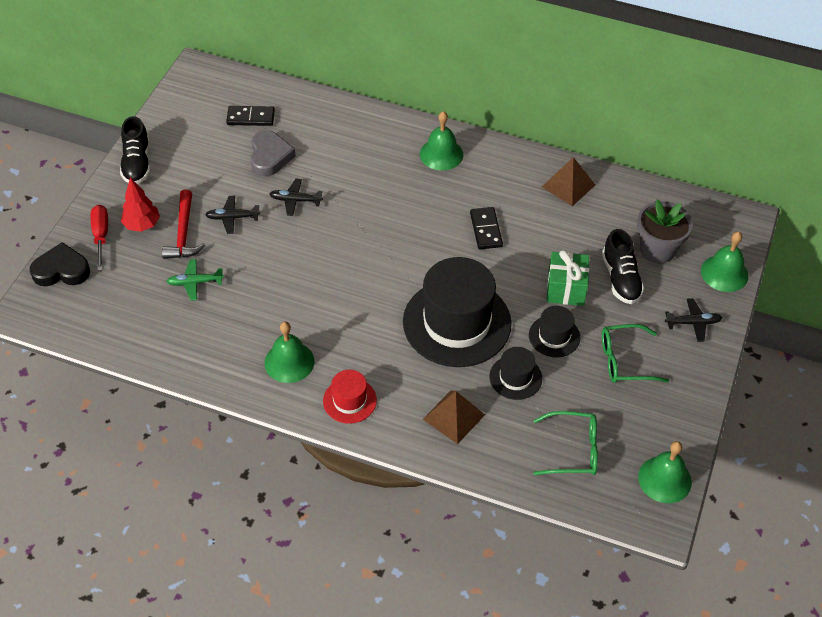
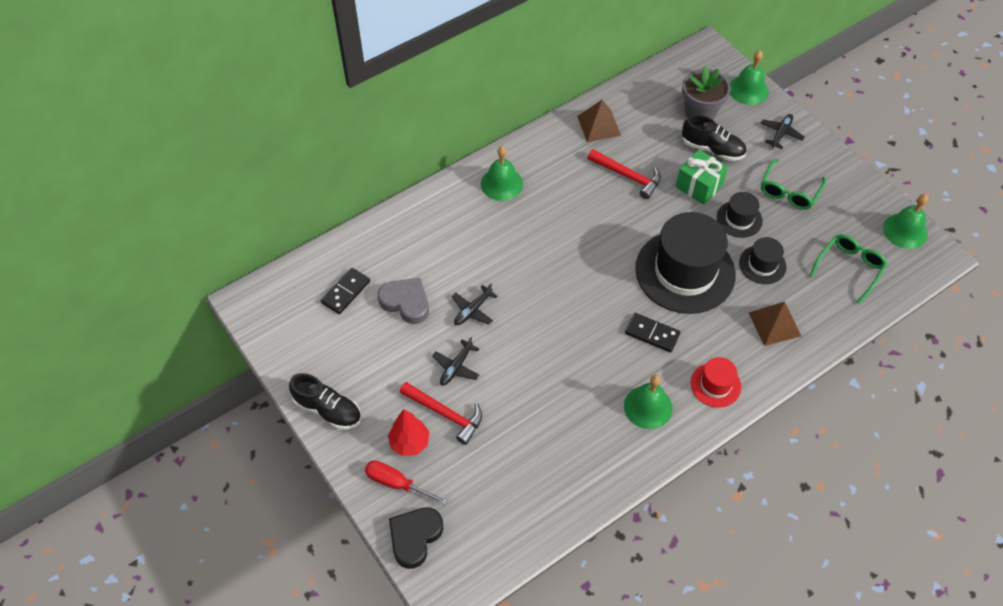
camera: 55 degrees left, 5 degrees up
(195, 283) = (511, 434): green plane -> none
(485, 230) = (604, 201): black domino -> black domino (652, 334)
(529, 233) = (628, 176): none -> red hammer

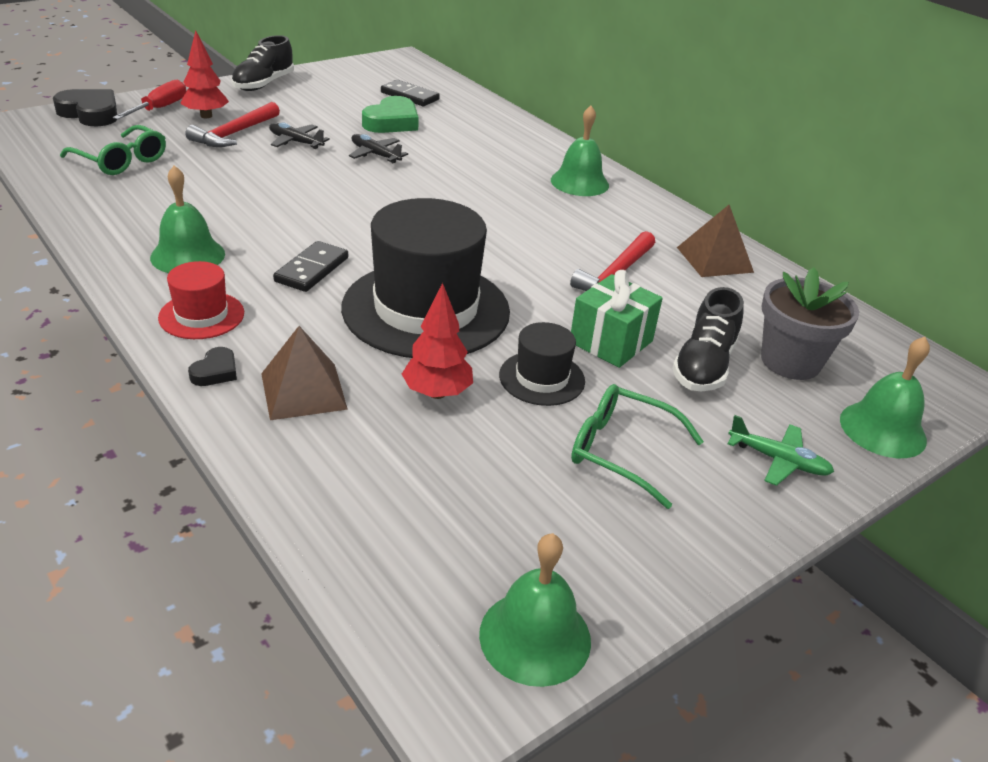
camera: 85 degrees right, 20 degrees down
(406, 302) = (392, 122): grey heart -> green heart
(762, 264) = (437, 393): black hat -> red tree
(767, 367) = (215, 371): none -> black heart
(781, 133) = (778, 460): black plane -> green plane
(849, 268) = (424, 513): green glasses -> green glasses (121, 161)

